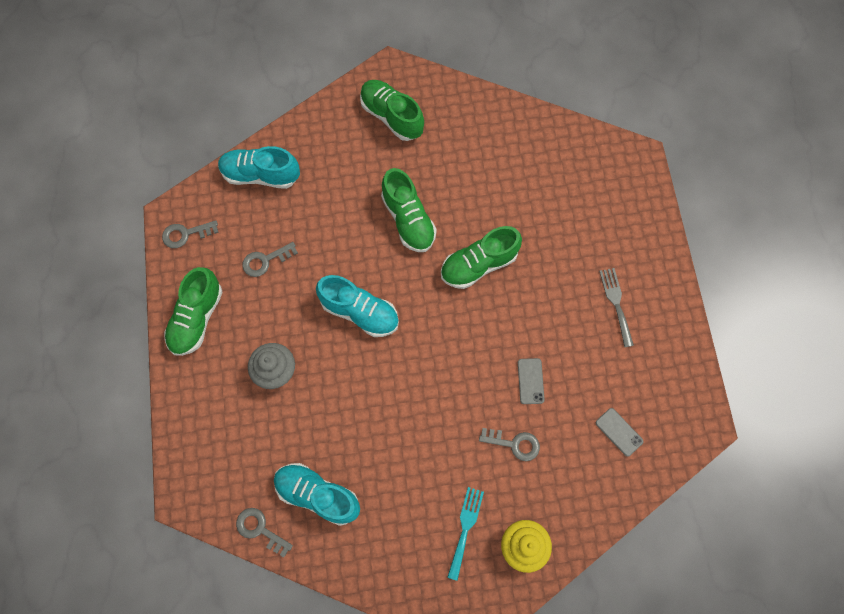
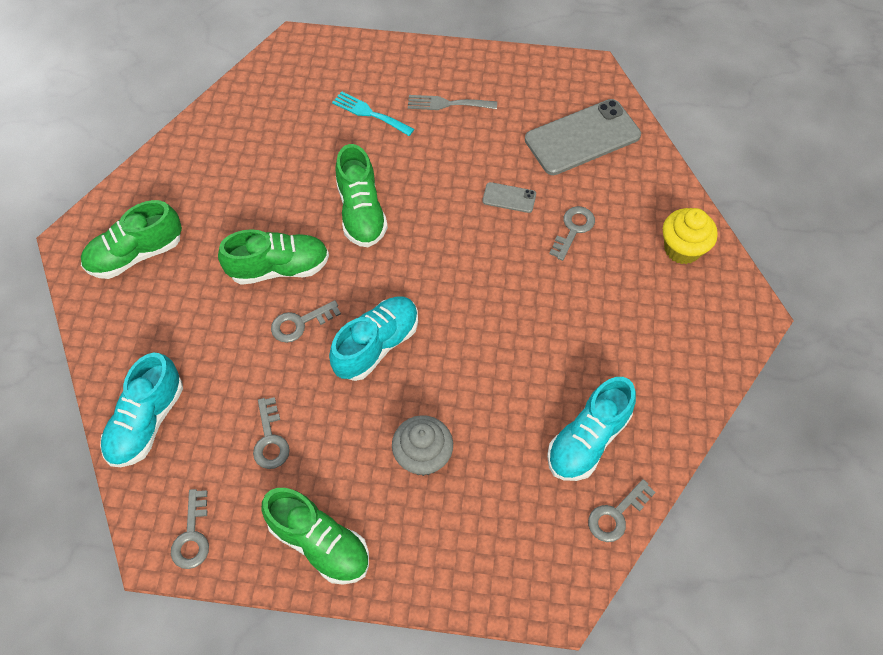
camera: 75 degrees left, 10 degrees down
(364, 250) = (300, 323): none -> grey key
(465, 528) = (654, 296): turquoise fork -> turquoise fork (369, 113)
(619, 432) = (582, 138): grey phone -> grey phone, size x2.21

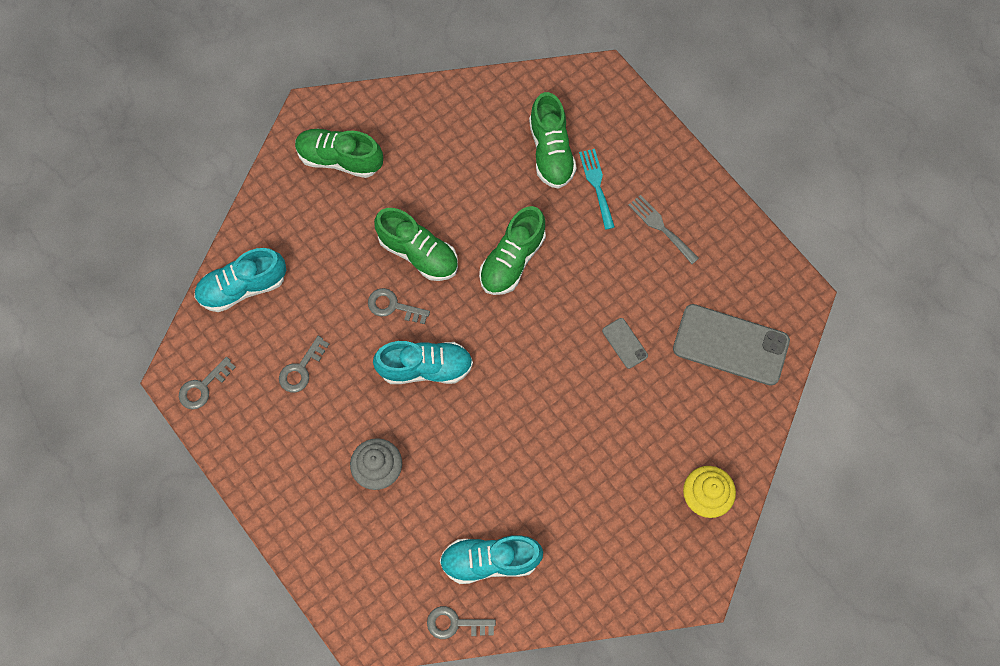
camera: 45 degrees right, 10 degrees up
(320, 542) = (267, 463): green shoe -> green shoe (551, 151)
(573, 229) = (643, 409): grey key -> none

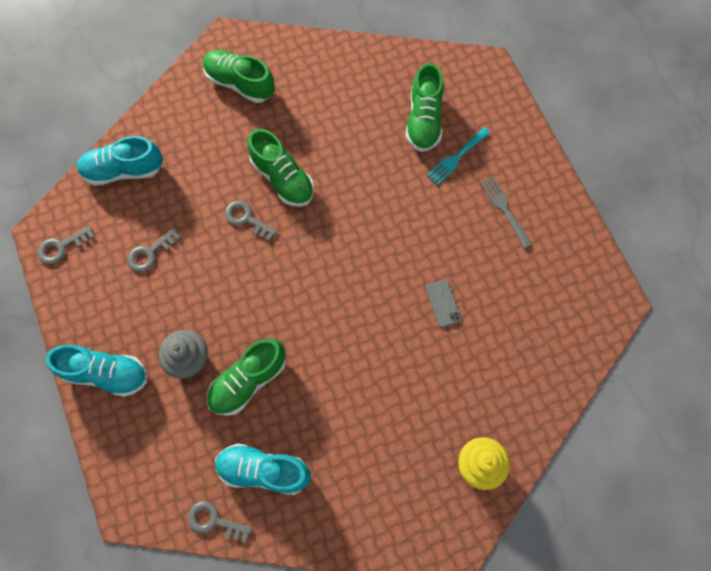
camera: 15 degrees right, 0 degrees up
(425, 367) = (258, 279): turquoise shoe -> turquoise shoe (106, 373)
(512, 260) = (363, 205): green shoe -> green shoe (248, 381)
(596, 185) = (456, 158): turquoise fork -> turquoise fork turned 135 degrees counterclockwise
(730, 345) = (540, 330): grey phone -> none

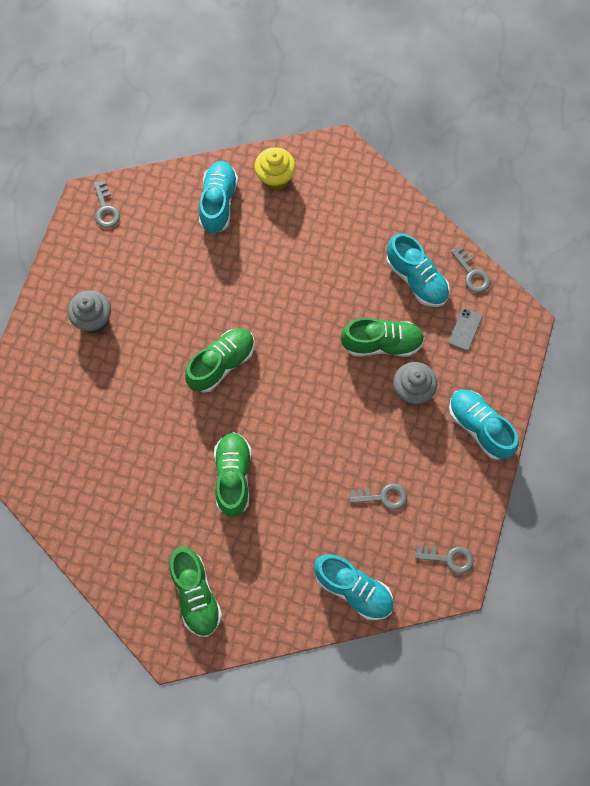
camera: 140 degrees left, 0 degrees up
(247, 219) = (288, 465): grey key -> grey key (105, 209)
(424, 120) = (81, 436): green shoe -> green shoe (222, 364)
(443, 303) = (202, 289): grey phone -> grey phone (465, 329)
(456, 158) = (88, 385): turquoise fork -> none
(504, 208) = (94, 320): grey fork -> grey cupcake
(505, 395) = (218, 203): none -> turquoise shoe

